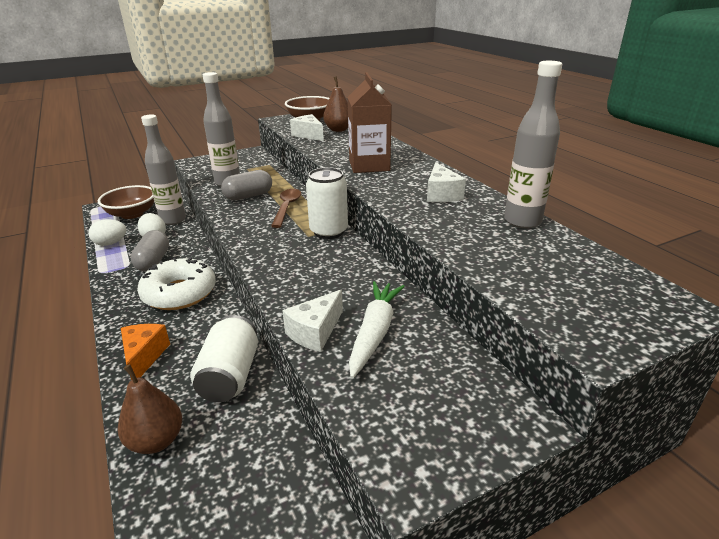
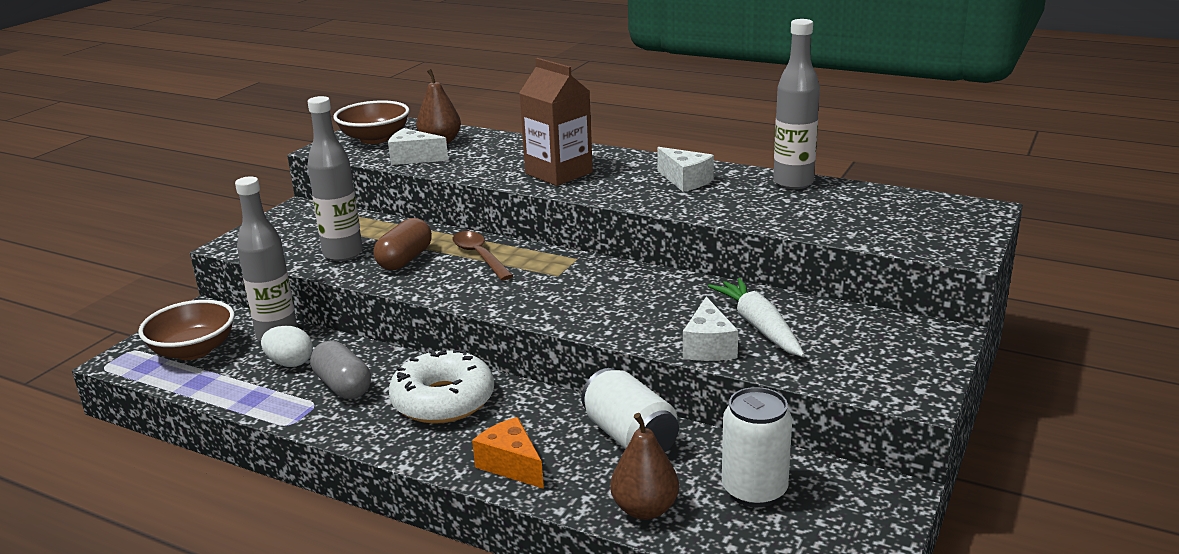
camera: 35 degrees left, 5 degrees down
(111, 243) = (235, 392): white egg -> none
(248, 196) = (405, 260): grey capsule -> brown capsule
(328, 231) = (573, 263): white can -> white can (754, 490)

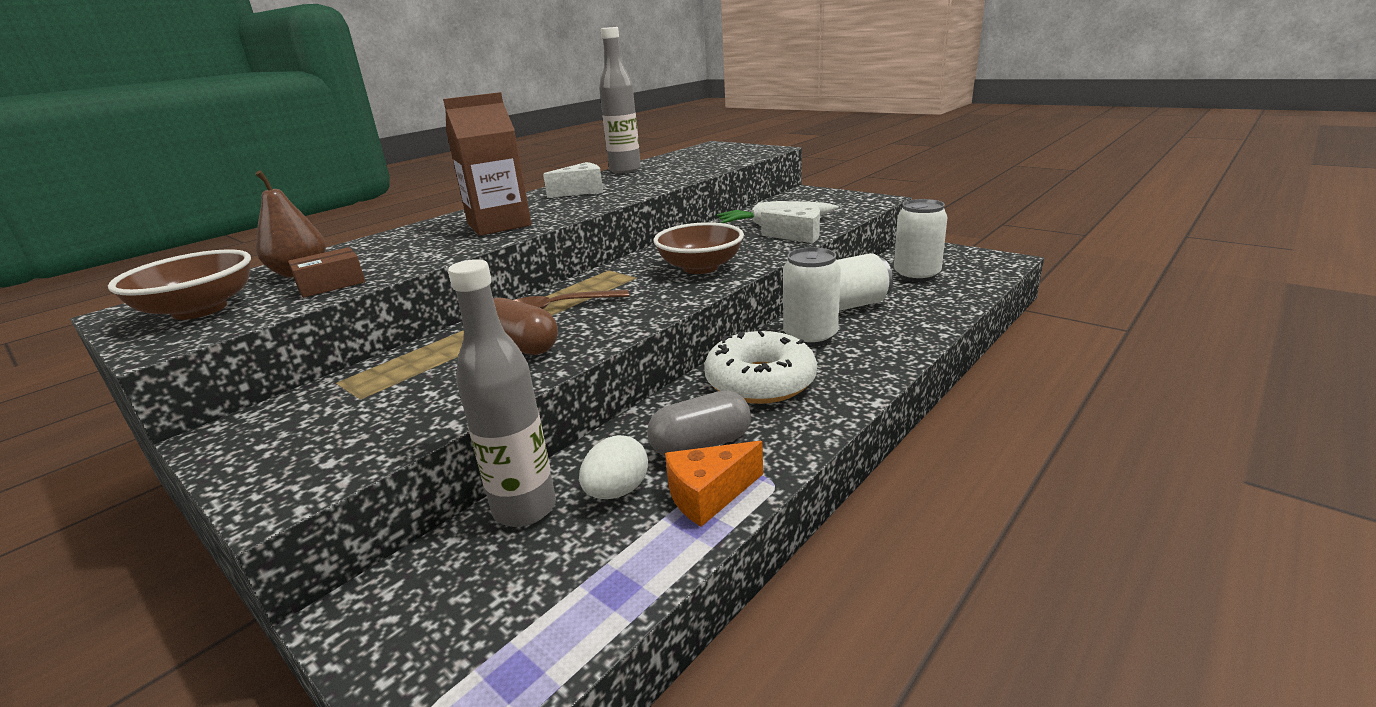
camera: 75 degrees left, 0 degrees up
(193, 350) = (502, 607): brown bowl -> brown bowl (700, 267)
(343, 254) = (453, 387): grey bottle -> none
(413, 158) = (331, 284): white cheese -> brown box
(511, 465) = (879, 351): orange cheese -> orange cheese (709, 495)
(542, 419) = (810, 337): none -> white can
(645, 509) = (940, 306): brown pear -> none

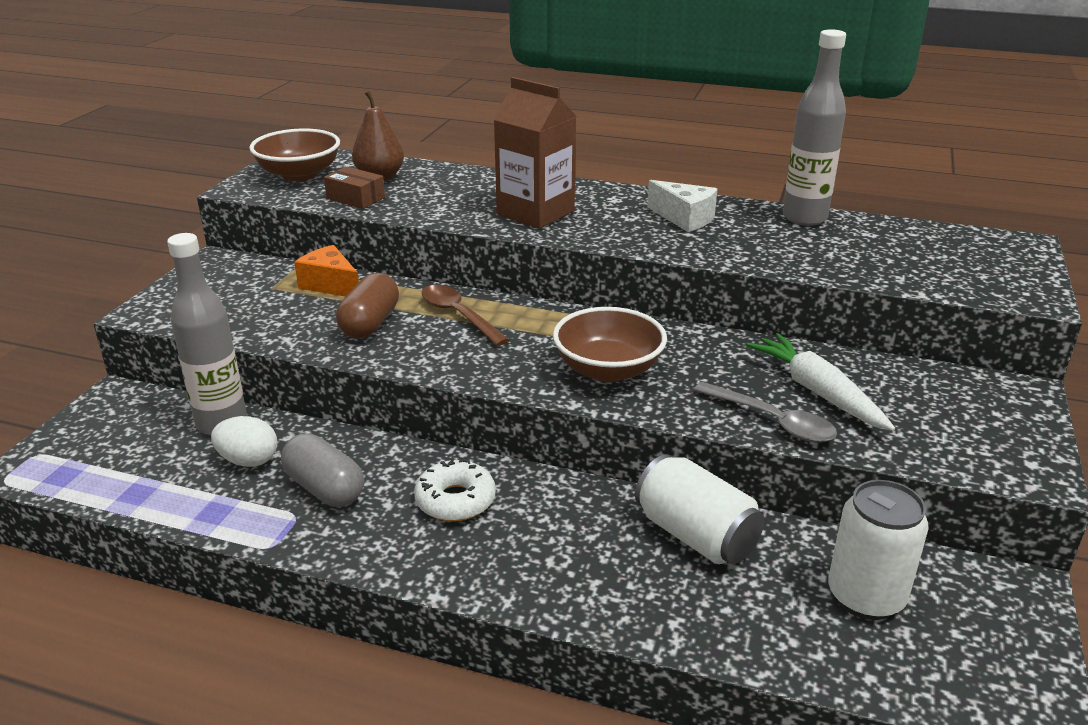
camera: 65 degrees right, 5 degrees up
(709, 495) = (248, 511): orange cheese -> orange cheese (330, 285)
(760, 381) = (455, 500): white donut -> white donut, size x0.64
(798, 236) = (772, 421): white cheese -> grey spoon
(810, 337) = (583, 518): white can -> none

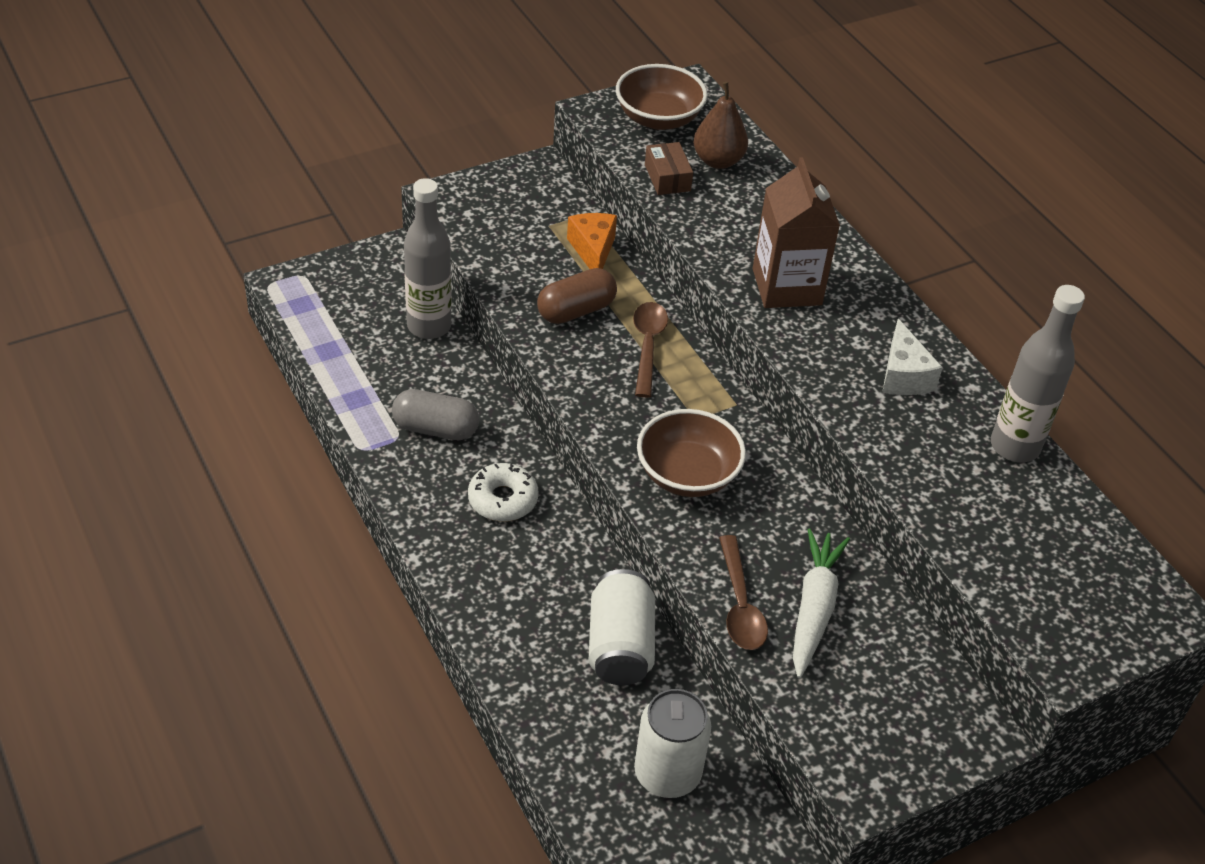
camera: 40 degrees right, 15 degrees up
(248, 461) = (414, 371): white egg -> none
(324, 488) = (435, 429): grey capsule -> grey capsule turned 75 degrees counterclockwise
(772, 421) = (740, 605): grey spoon -> brown spoon

